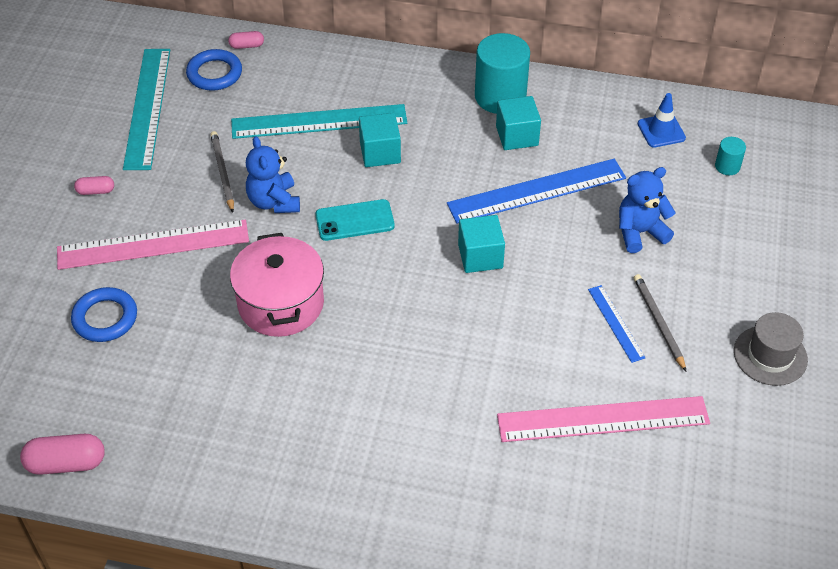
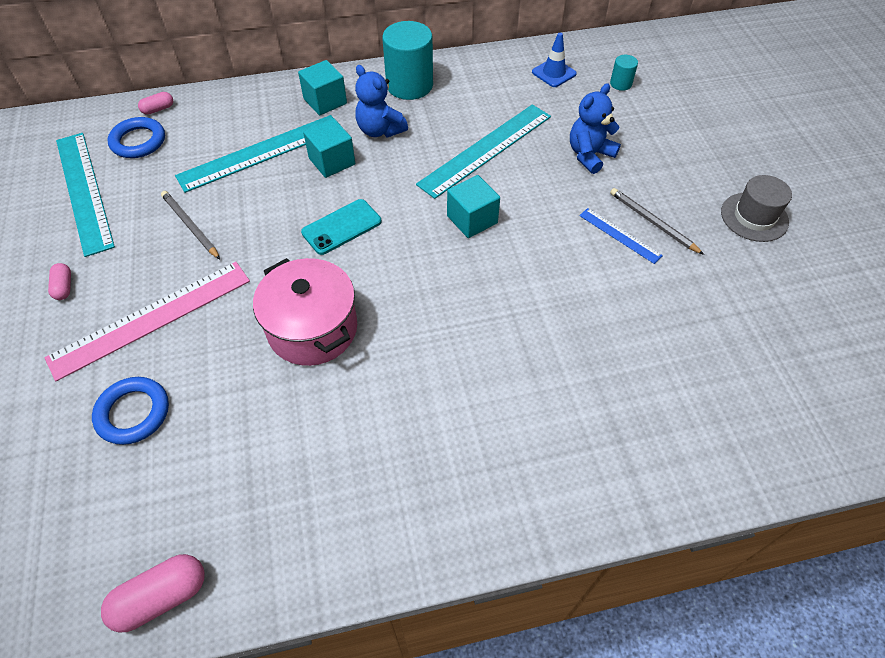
camera: 25 degrees left, 5 degrees up
(96, 191) = (64, 287): pink capsule -> pink capsule turned 75 degrees counterclockwise
(274, 202) = (255, 236): blue teddy bear -> blue teddy bear (380, 130)
(517, 136) = (442, 111): turquoise cube -> turquoise cube (325, 101)
(537, 191) = (486, 149): blue ruler -> turquoise ruler
(603, 419) = (664, 322): pink ruler -> none

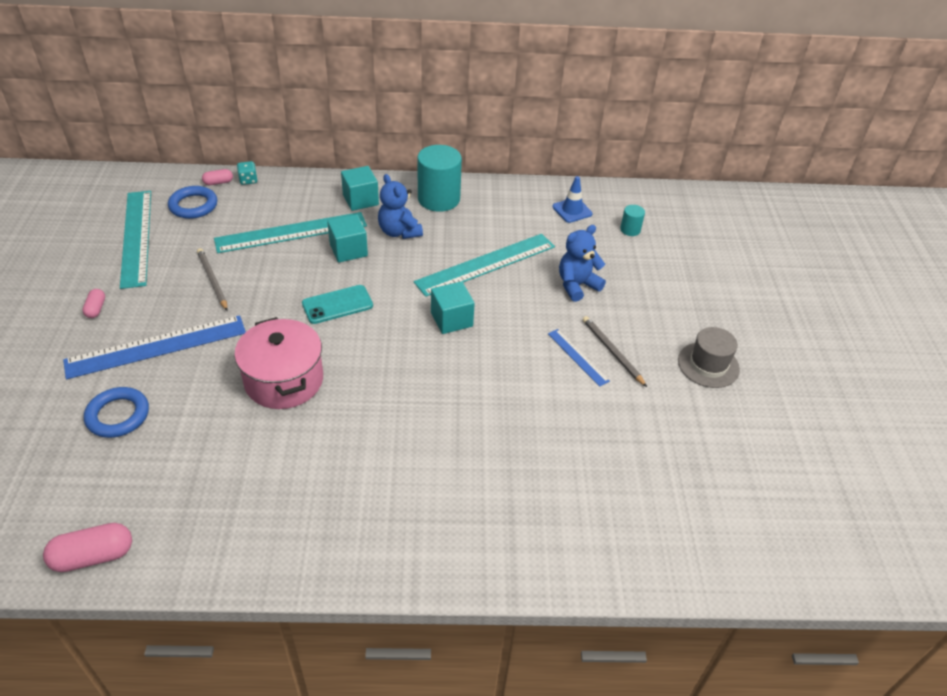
camera: 10 degrees right, 10 degrees down
(151, 318) = (156, 346): pink ruler -> blue ruler
(191, 101) = (248, 180): none -> turquoise dice

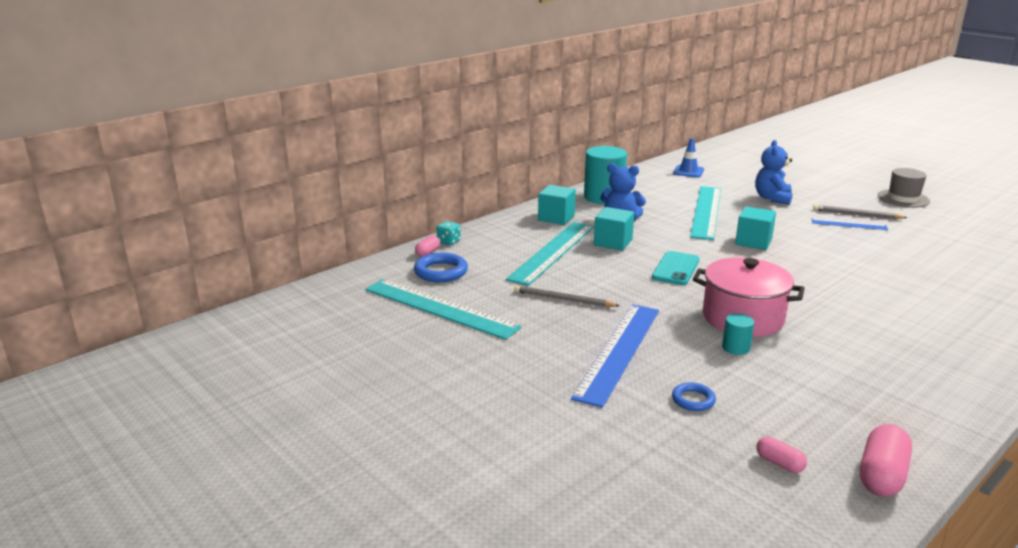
camera: 40 degrees left, 20 degrees down
(96, 309) = (516, 359): pink capsule -> pink capsule (779, 463)
(118, 415) = (693, 400): blue ring -> blue ring, size x0.61
(630, 230) = (736, 167): turquoise cylinder -> turquoise cylinder (735, 348)

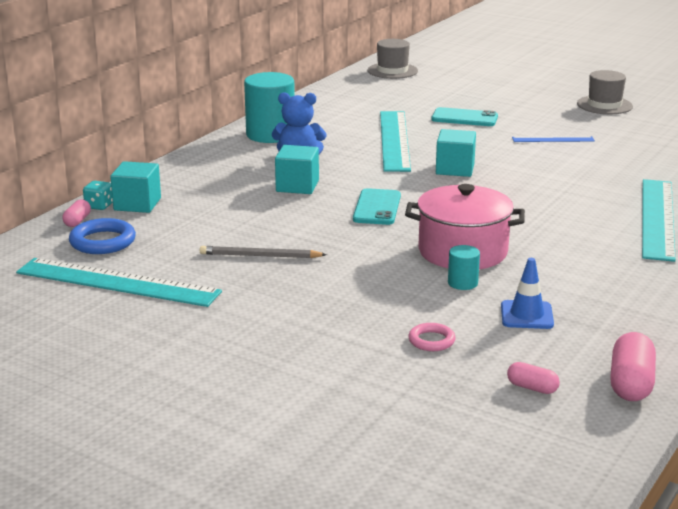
camera: 15 degrees left, 0 degrees up
(552, 252) = (230, 204): turquoise ruler -> turquoise ruler (657, 218)
(556, 218) = (221, 164): turquoise cube -> turquoise cube (137, 204)
(618, 351) = (339, 303): blue ruler -> none
(688, 171) = (361, 95): blue traffic cone -> blue traffic cone (526, 315)
(693, 400) = (431, 341): blue ring -> pink ring
(719, 154) = (392, 71): none -> grey hat
(772, 198) = (464, 118): blue teddy bear -> turquoise phone
(856, 215) = (559, 128): grey pencil -> none

